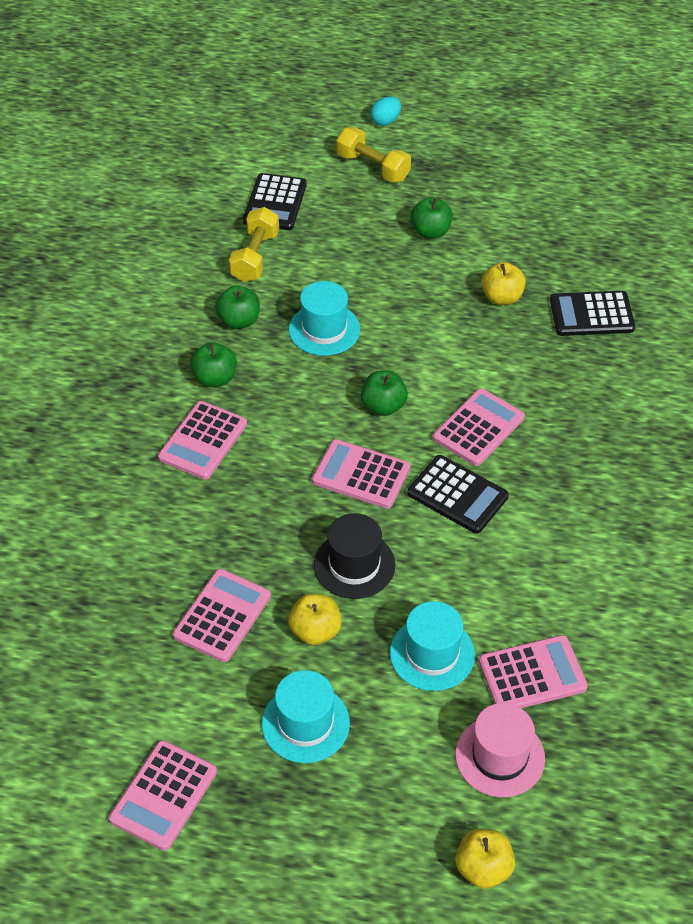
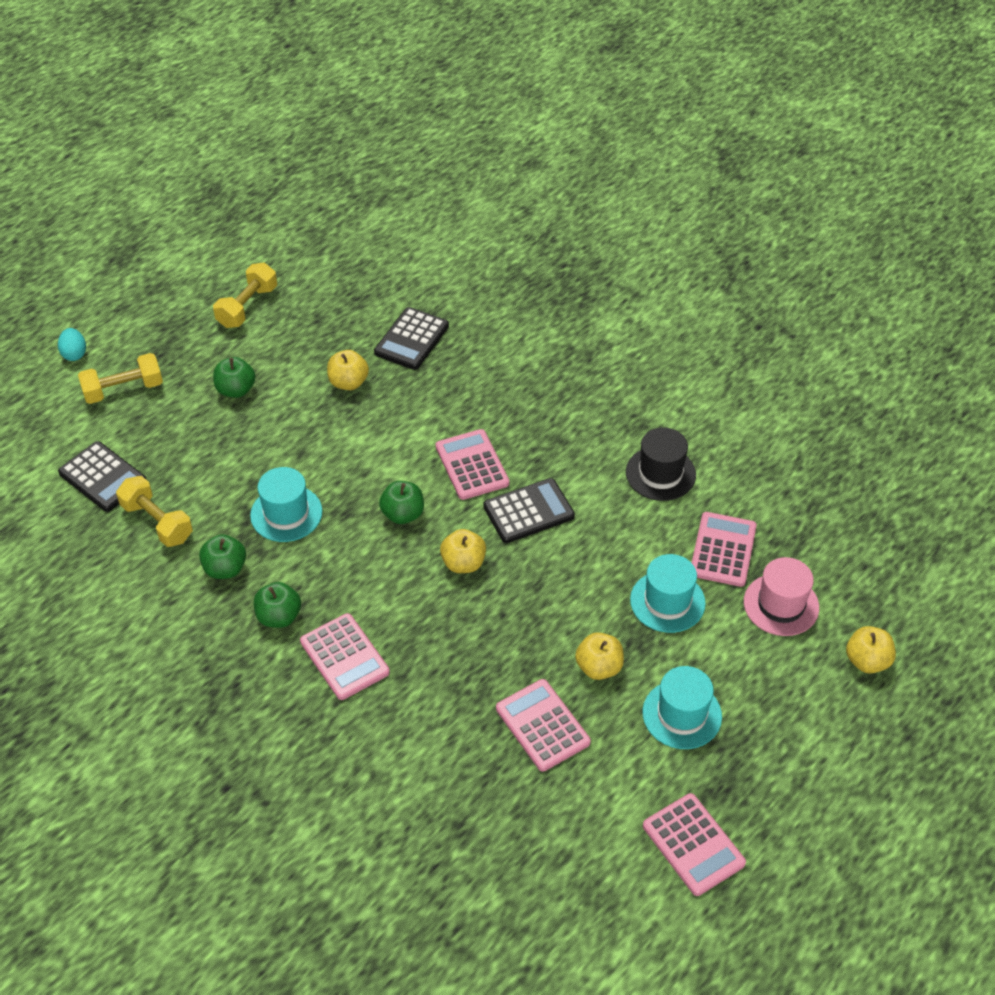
camera: 60 degrees left, 0 degrees up
(354, 565) = (551, 611): black hat -> black hat (660, 473)
(361, 474) = (463, 563): pink calculator -> yellow apple
(529, 191) = (247, 307): none -> yellow dumbbell

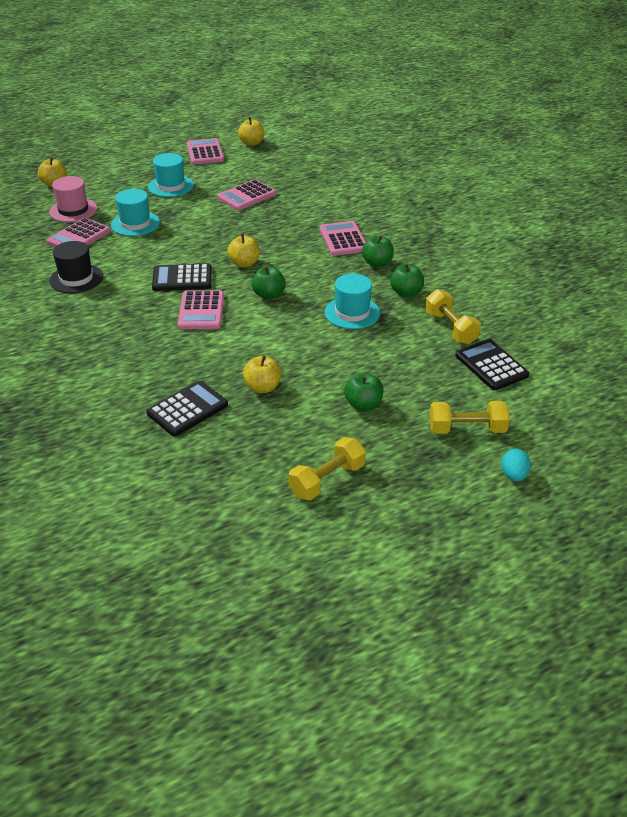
camera: 160 degrees left, 10 degrees down
(542, 725) = (247, 196): pink calculator -> pink calculator turned 60 degrees clockwise
(599, 667) = (199, 208): yellow apple -> yellow apple (251, 143)

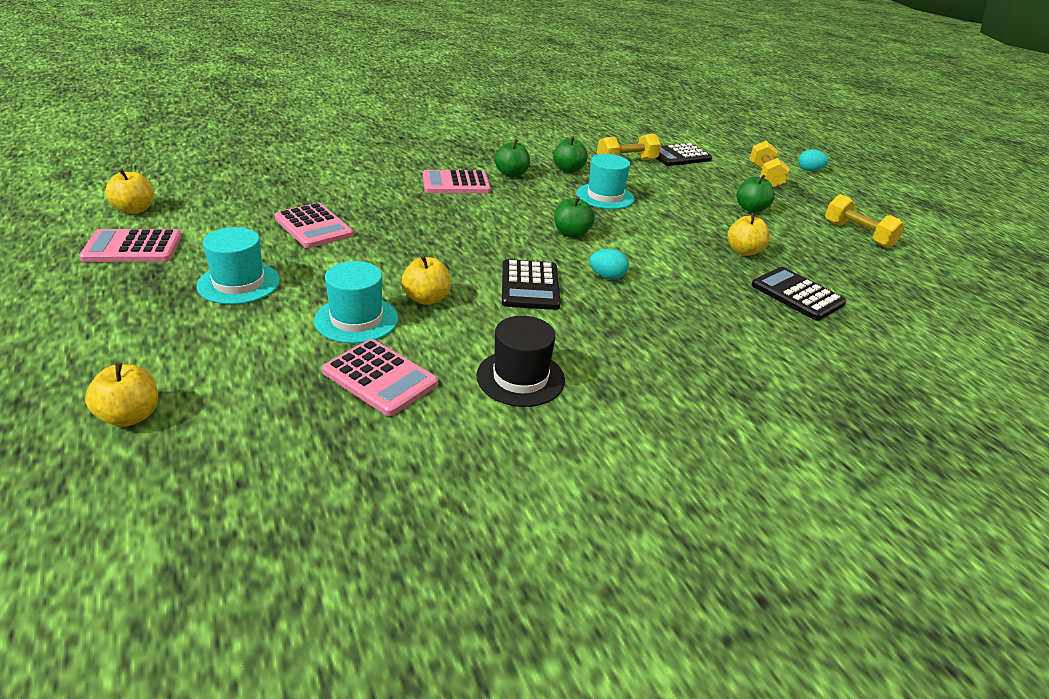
camera: 90 degrees left, 5 degrees down
(73, 210) = (271, 387): pink hat -> none
(201, 311) = (607, 276): pink calculator -> turquoise egg
(244, 263) = (498, 242): yellow apple -> yellow apple (426, 299)

